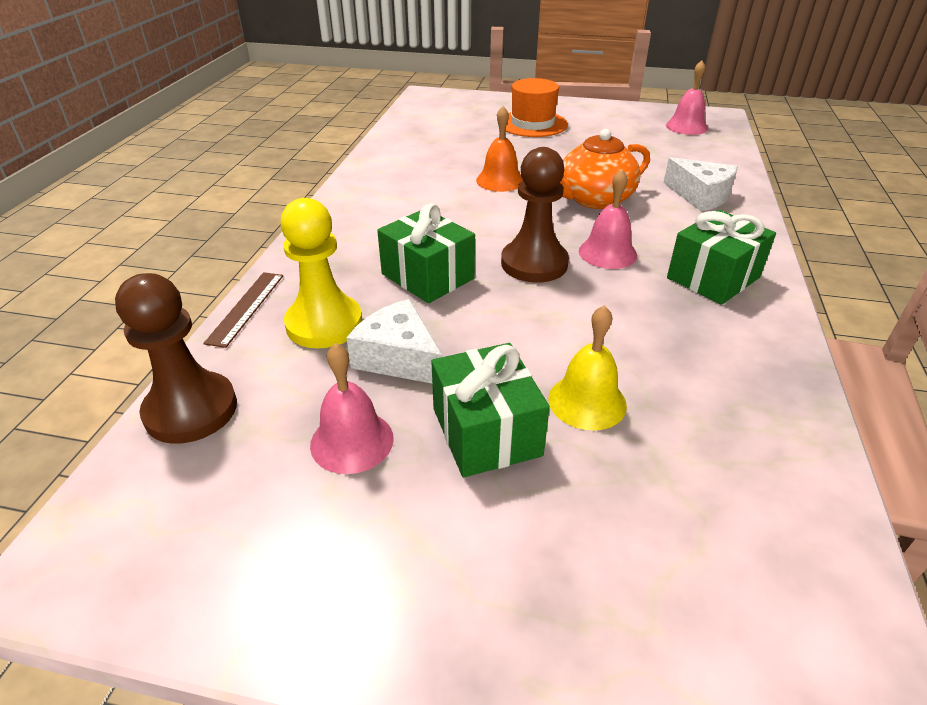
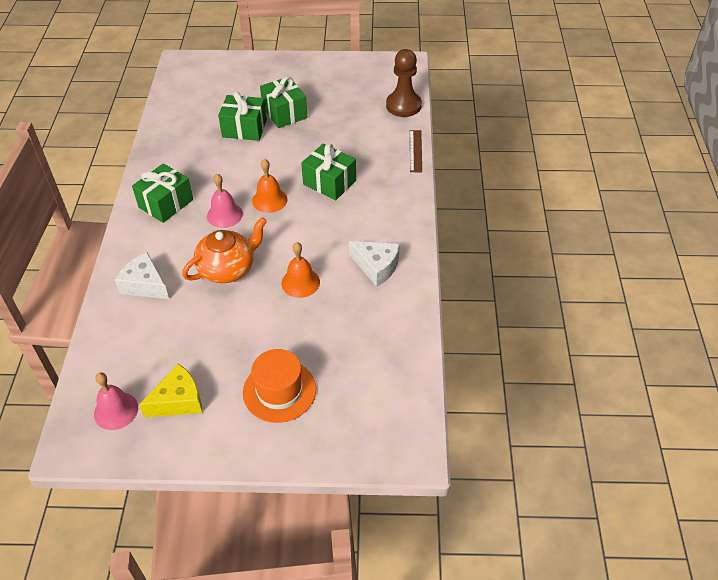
camera: 170 degrees right, 10 degrees up
(324, 324) = (371, 147): yellow pawn -> none
(352, 441) = (335, 103): pink bell -> none
(399, 358) = (329, 136): white cheese -> white cheese (376, 267)
(534, 263) = (269, 200): brown pawn -> orange bell
(587, 401) = (244, 128): yellow bell -> green gift
(628, 126) = (178, 400): none -> yellow cheese

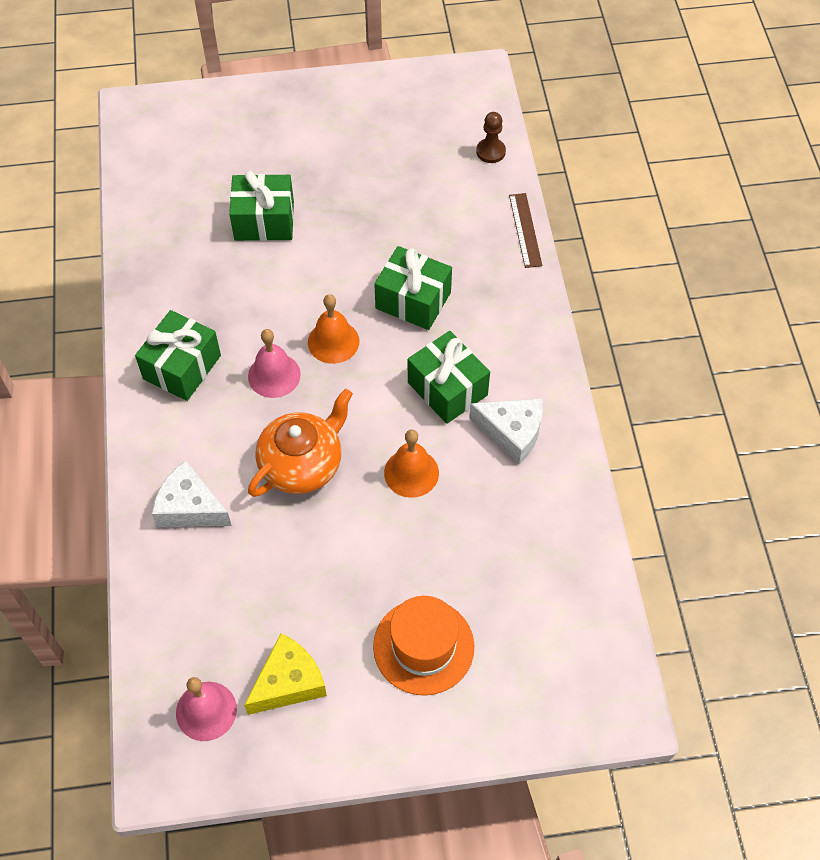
camera: 10 degrees left, 10 degrees up
(284, 113) = (317, 185): green gift -> green gift (447, 389)
(403, 105) = (490, 152): brown pawn -> brown pawn, size x0.55

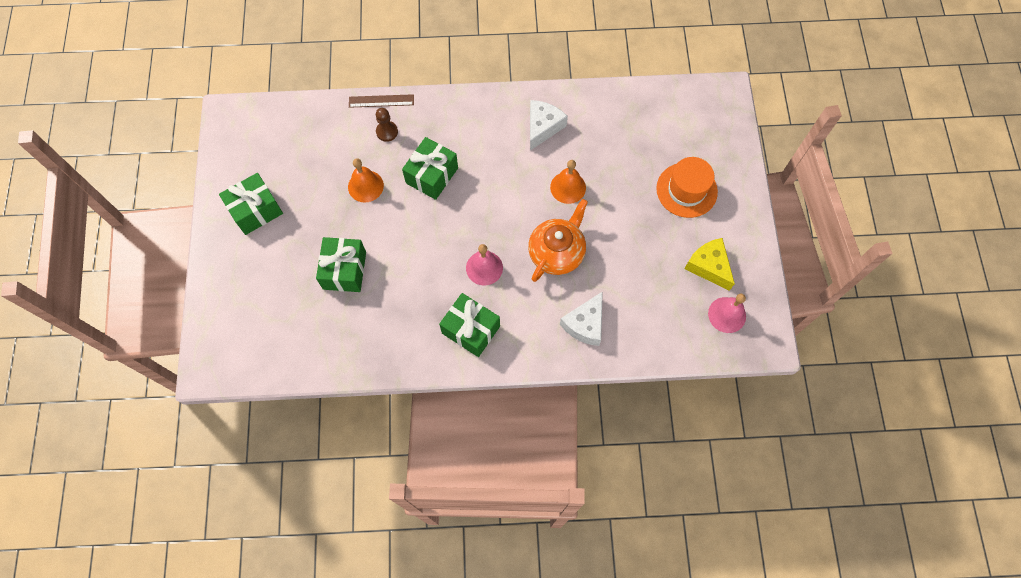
camera: 85 degrees left, 10 degrees up
(302, 464) = (557, 252): orange teapot -> orange teapot turned 75 degrees clockwise
(333, 341) = (460, 228): orange bell -> orange bell (365, 186)
(447, 389) = (506, 161): green gift -> green gift (256, 210)
(490, 152) = (306, 114): brown pawn -> brown pawn (387, 132)

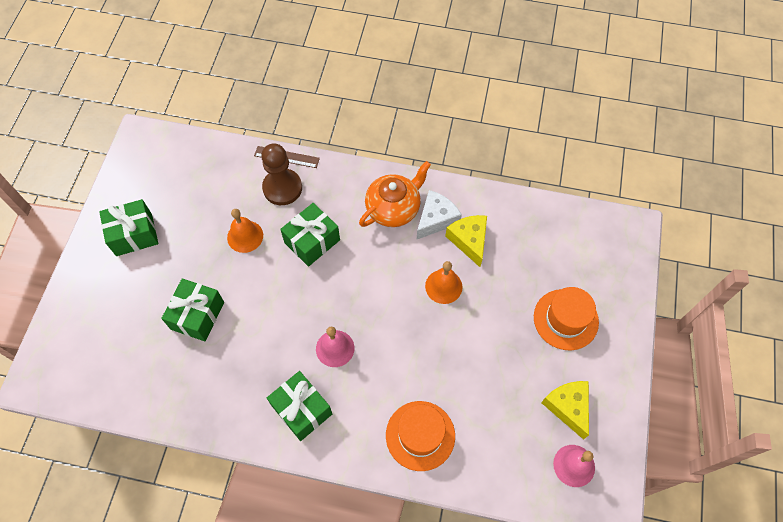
camera: 15 degrees right, 5 degrees down
(387, 132) = (282, 188): brown pawn -> brown pawn, size x1.80
(557, 252) = (413, 351): orange teapot -> orange teapot (393, 208)
(579, 140) = (469, 240): none -> yellow cheese
(585, 324) = (420, 435): white cheese -> orange hat

